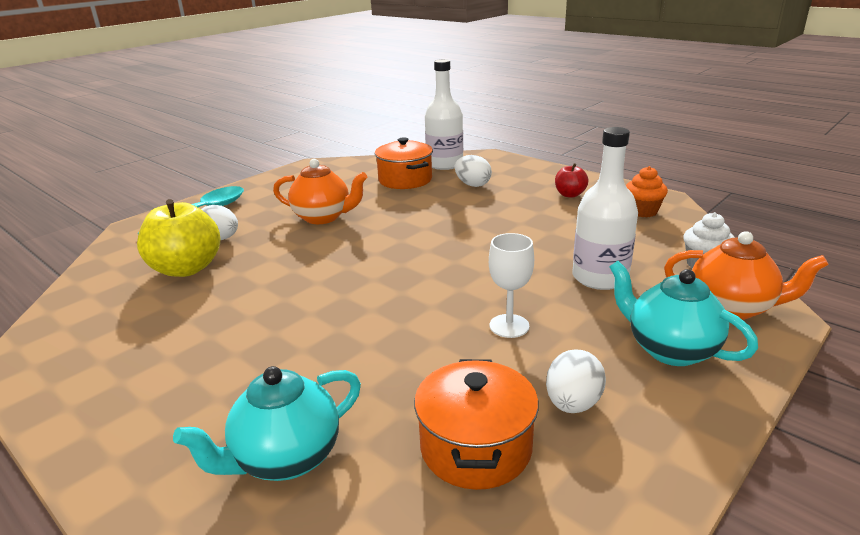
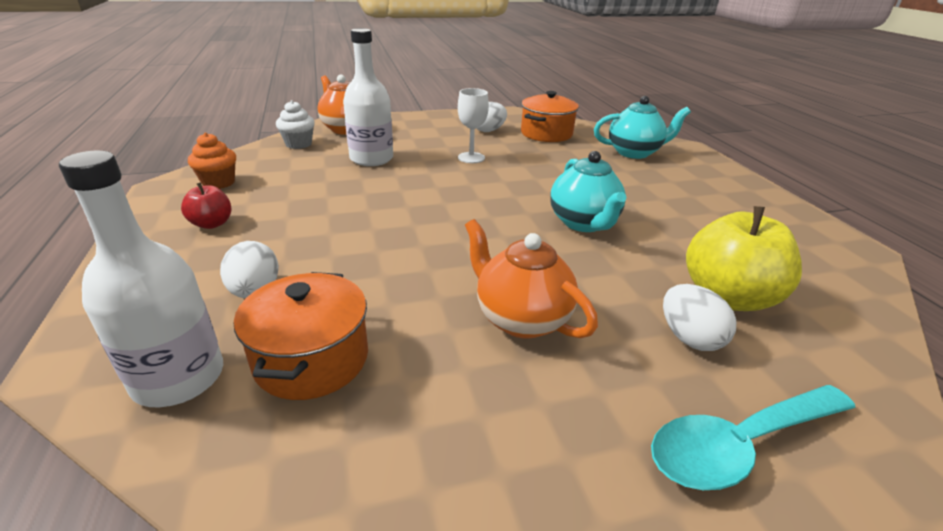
camera: 150 degrees left, 5 degrees up
(670, 349) = (412, 129): turquoise teapot -> turquoise teapot (583, 223)

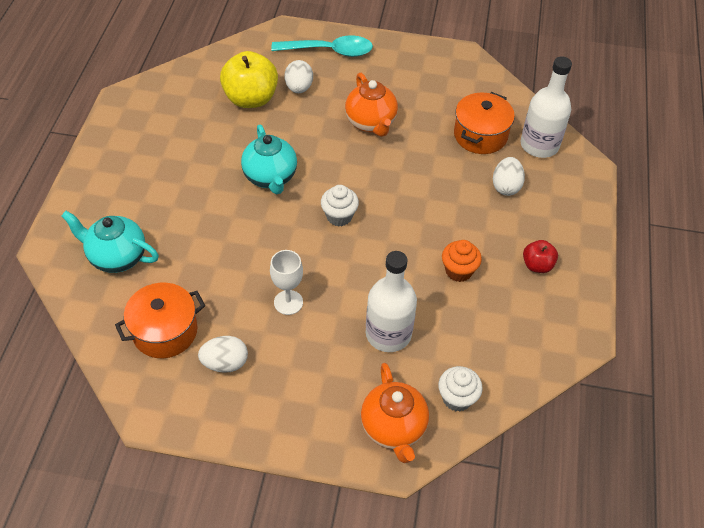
camera: 155 degrees left, 20 degrees up
(218, 183) = (538, 331): orange cupcake -> orange cupcake (458, 271)
(475, 211) = (339, 216): none -> white cupcake
(583, 223) = (270, 177): turquoise teapot -> turquoise teapot turned 150 degrees clockwise

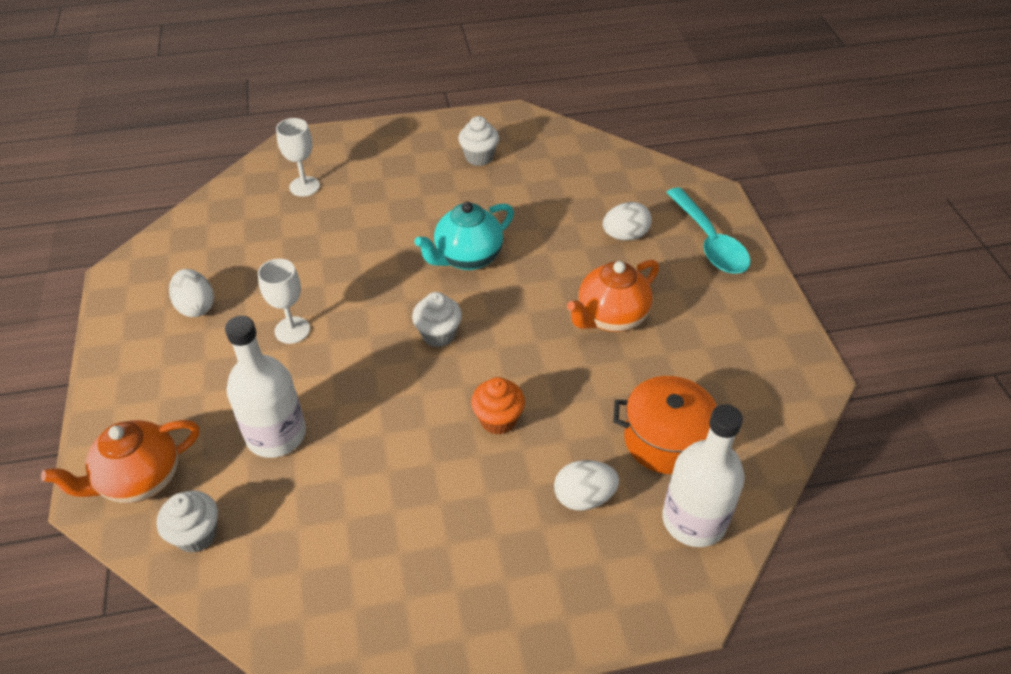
camera: 70 degrees right, 5 degrees down
(117, 257) = (304, 186): turquoise teapot -> white goblet
(158, 136) = (479, 157): none -> white cupcake
(165, 331) = (223, 250): orange pot -> none
(251, 99) = (579, 203): yellow apple -> none
(458, 271) = (403, 481): orange cupcake -> orange cupcake (498, 420)
(537, 265) = (452, 575): red apple -> none

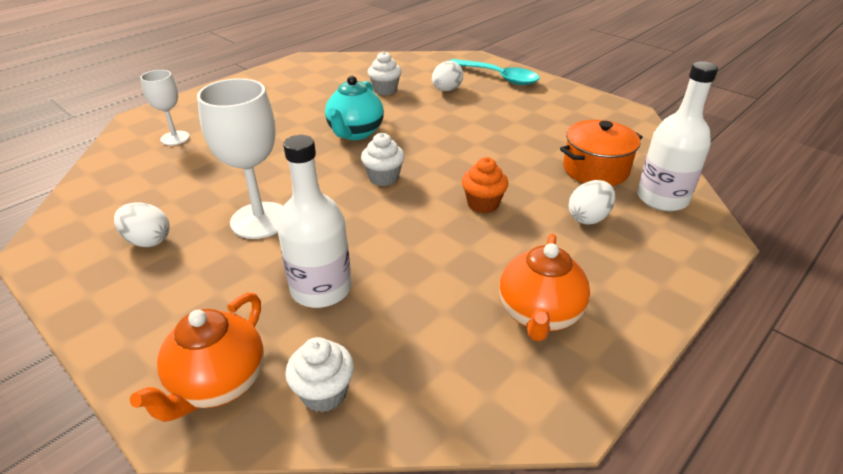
camera: 35 degrees left, 10 degrees down
(292, 330) = (260, 220): white goblet -> white goblet, size x1.70
(479, 157) = (302, 84): white cupcake -> white cupcake (385, 90)
(611, 317) = (487, 128): orange teapot -> orange teapot (539, 315)

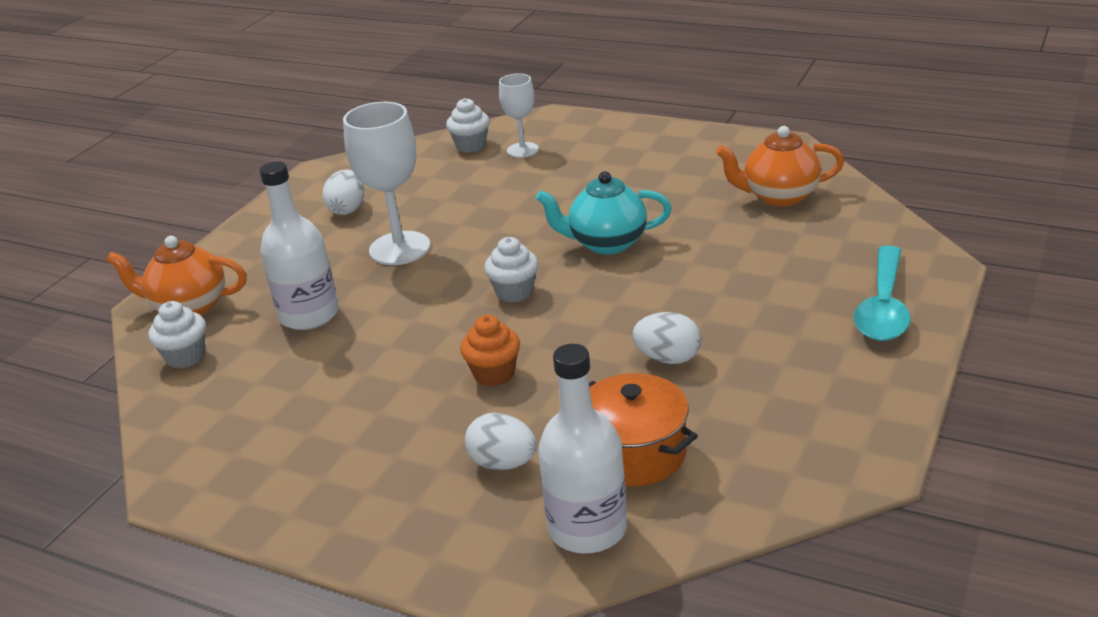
camera: 75 degrees right, 5 degrees down
(385, 90) = (744, 227): white cupcake -> white cupcake (471, 146)
(446, 90) = (789, 273): white egg -> white egg (668, 358)
(539, 315) = (305, 453): orange teapot -> orange teapot (779, 196)

